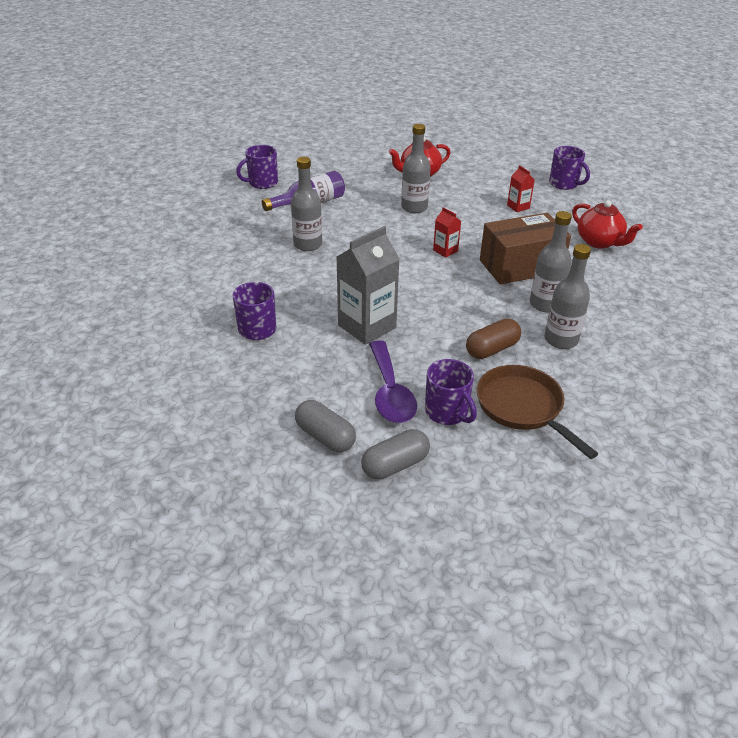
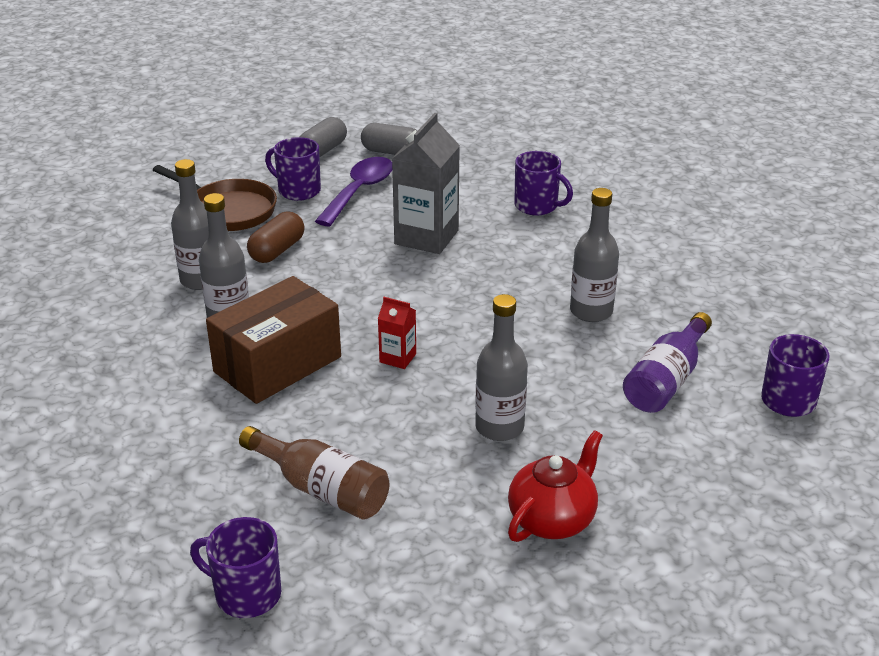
camera: 155 degrees right, 5 degrees down
(390, 392) = (359, 191): purple spoon -> purple spoon turned 60 degrees clockwise
(518, 207) = (321, 489): red carton -> brown bottle
(599, 242) = (160, 448): red teapot -> none

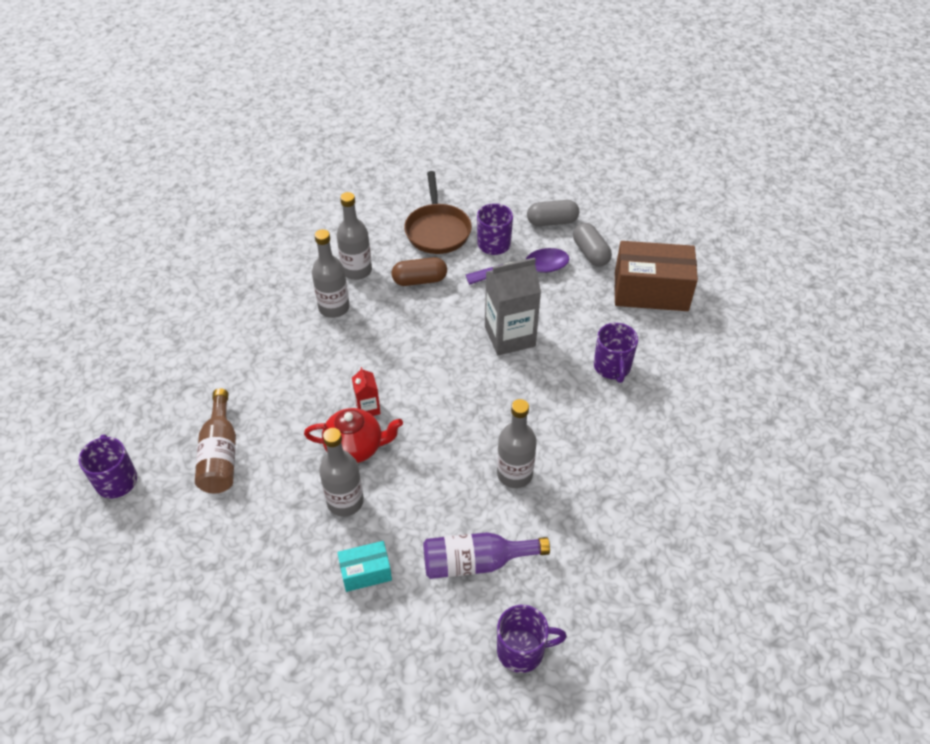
camera: 50 degrees right, 15 degrees up
(277, 364) = (311, 359): brown box -> brown box (651, 291)
(552, 519) = (281, 582): red teapot -> red teapot (355, 447)
(604, 454) = (366, 572): none -> turquoise box

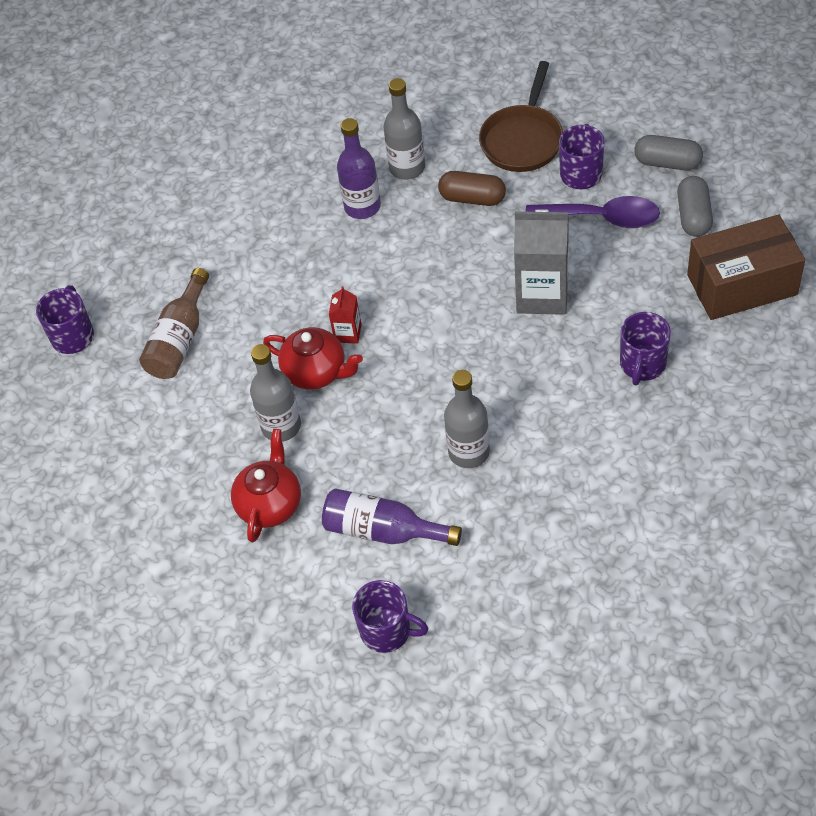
camera: 30 degrees right, 5 degrees up
(334, 308) = (362, 206): grey bottle -> purple bottle
(366, 572) = (270, 504): turquoise box -> red teapot
(651, 291) = (742, 285): brown box -> brown box turned 45 degrees counterclockwise

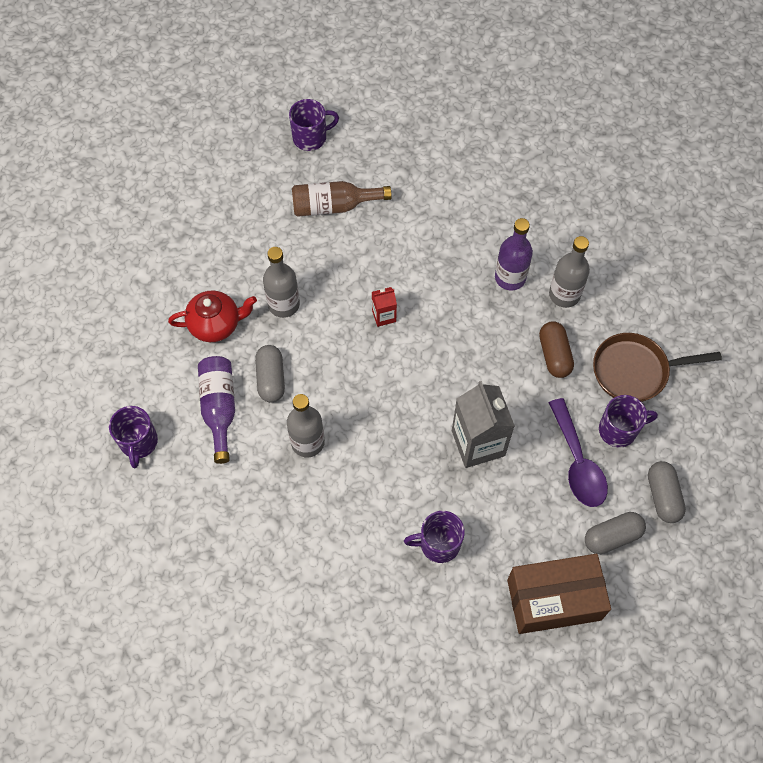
camera: 60 degrees right, 10 degrees up
(316, 372) = (340, 308): red teapot -> none
(371, 466) = (271, 379): none -> grey capsule
(742, 285) = (553, 599): brown box -> brown box turned 60 degrees counterclockwise

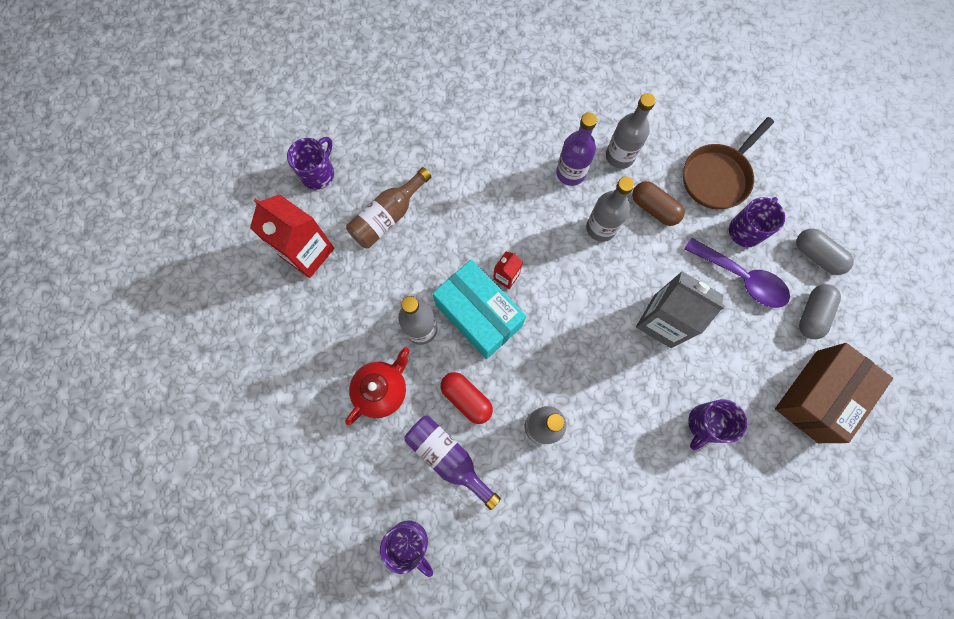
camera: 40 degrees left, 10 degrees up
(251, 188) = (307, 252): none -> red carton
(271, 379) = (466, 398): grey capsule -> red capsule
(336, 327) = (478, 315): none -> turquoise box
(495, 337) = (601, 228): none -> grey bottle

